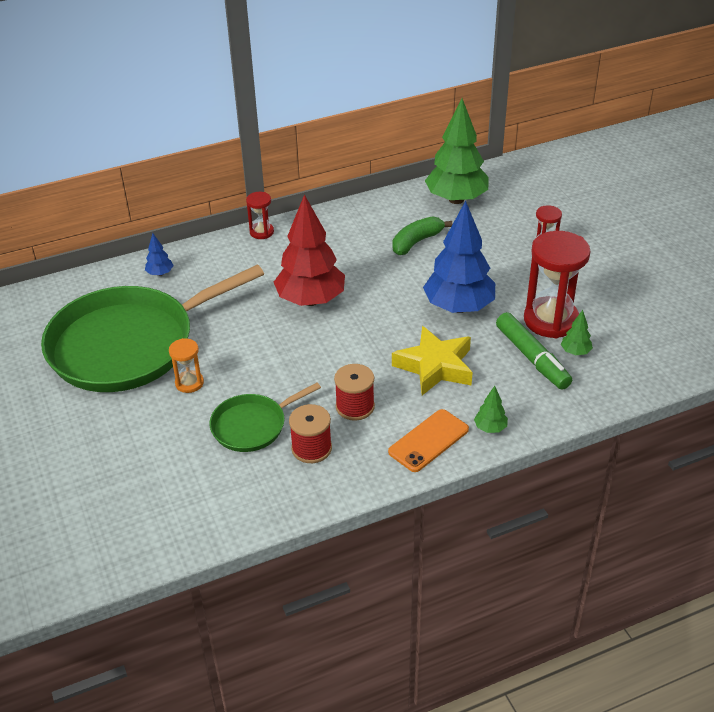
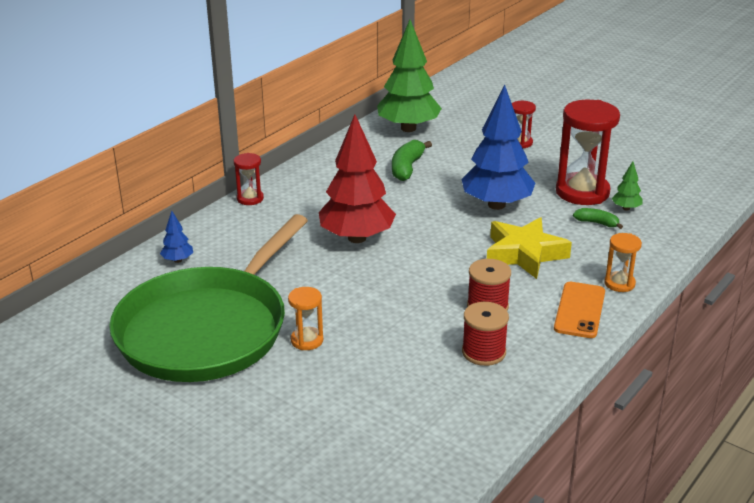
camera: 30 degrees left, 10 degrees down
(252, 425) = (408, 354): green pan -> none
(490, 428) = (619, 283): green tree -> orange hourglass
(532, 358) = (597, 223): green marker -> green banana

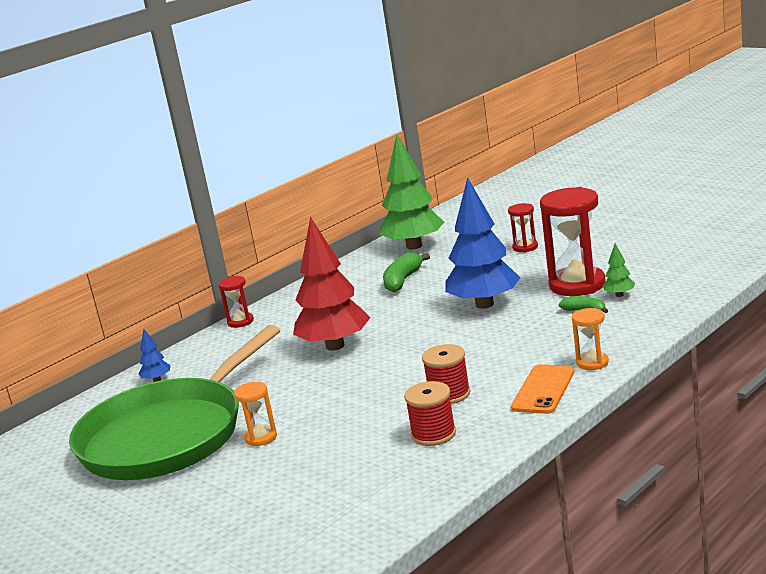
camera: 10 degrees right, 10 degrees down
(524, 254) = (500, 345): yellow star -> none

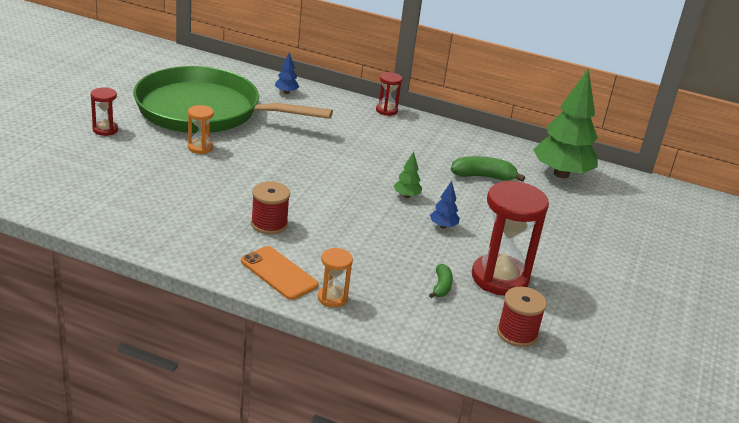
camera: 60 degrees right, 10 degrees up
(335, 346) = (349, 159): red tree -> none
(433, 434) = (202, 223): red spool -> red spool (517, 333)
(484, 304) = (443, 226): blue tree -> blue tree, size x0.41
(525, 247) = (580, 239): red hourglass -> red hourglass (105, 130)
(543, 390) = (279, 273): orange phone -> orange phone turned 45 degrees clockwise
(619, 295) = (482, 307): green tree -> green tree (406, 196)

